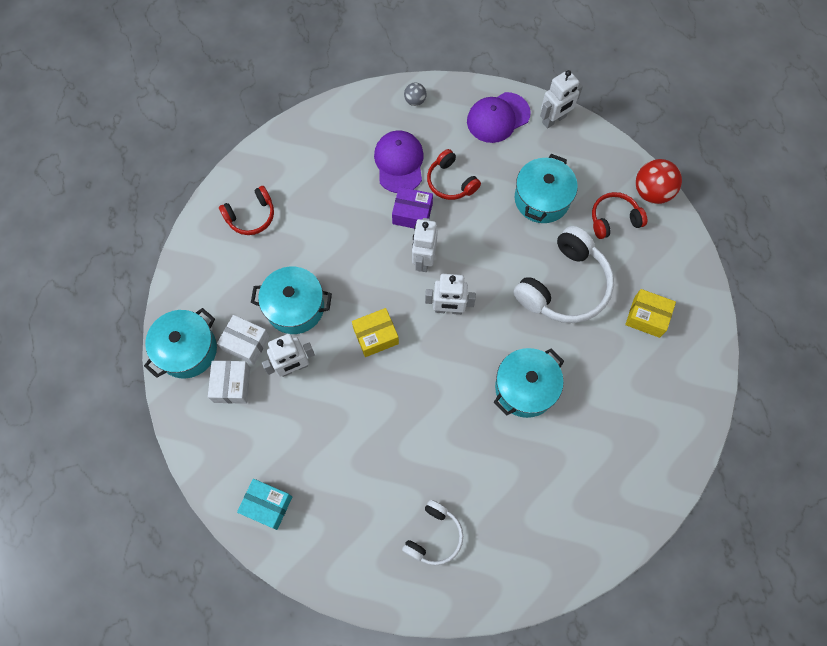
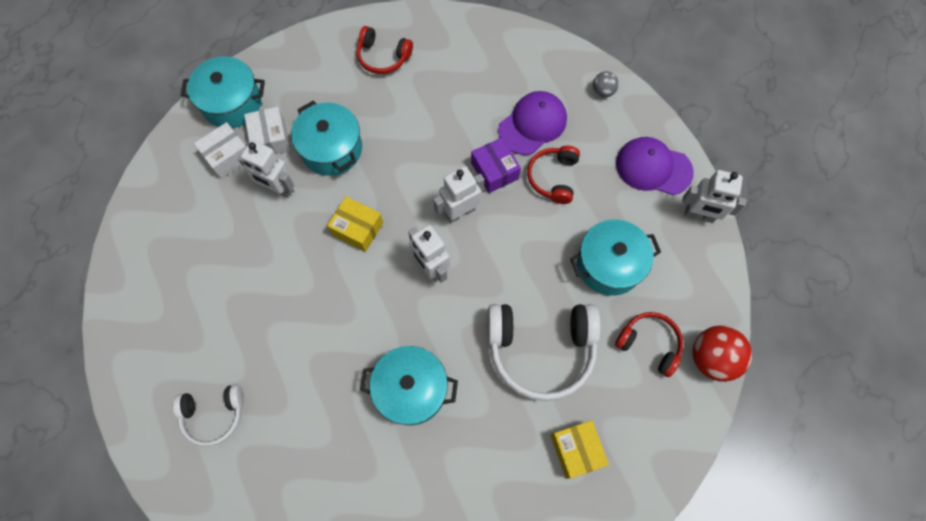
camera: 50 degrees right, 0 degrees up
(267, 505) = (146, 260): turquoise box -> none

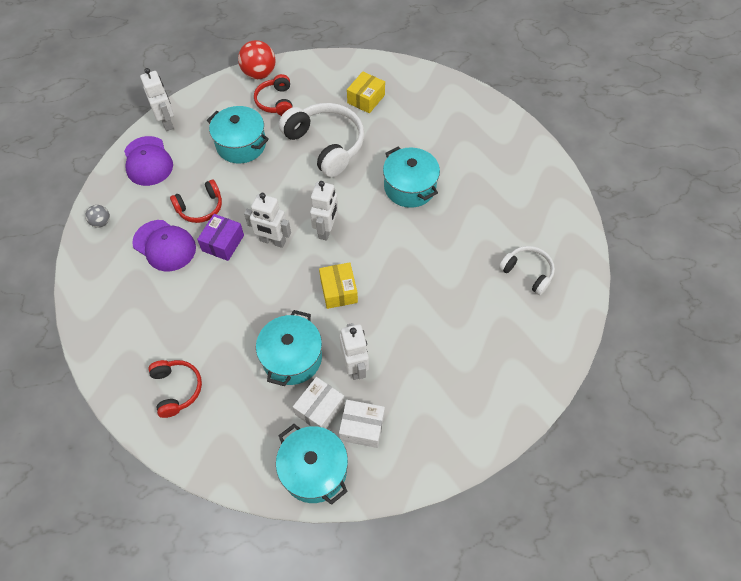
camera: 130 degrees left, 10 degrees down
(532, 124) = (164, 245): purple cap -> purple cap turned 150 degrees counterclockwise

